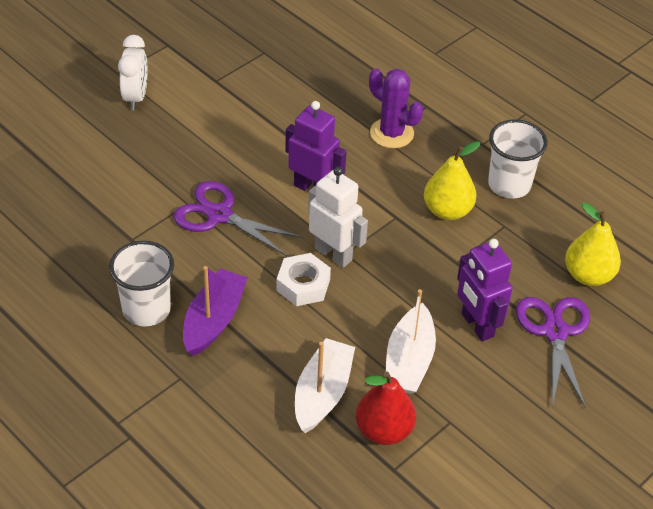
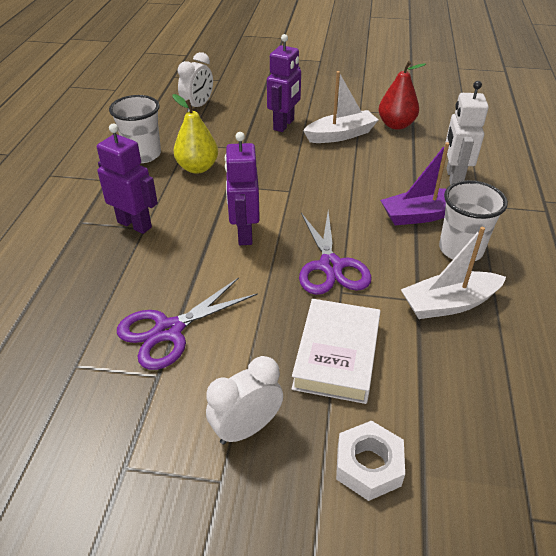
camera: 125 degrees left, 5 degrees down
(138, 164) = (336, 355): none -> white book
(303, 285) = (340, 194): white nut -> white nut (368, 465)
(322, 393) = (405, 151): white boat -> white boat (449, 304)
(333, 254) = (297, 194): white robot -> white robot (453, 177)
(391, 133) = (135, 224): purple cactus -> purple robot
(555, 332) = (256, 103): purple scissors -> purple scissors (169, 330)
(588, 275) = (198, 106): yellow pear -> white clock

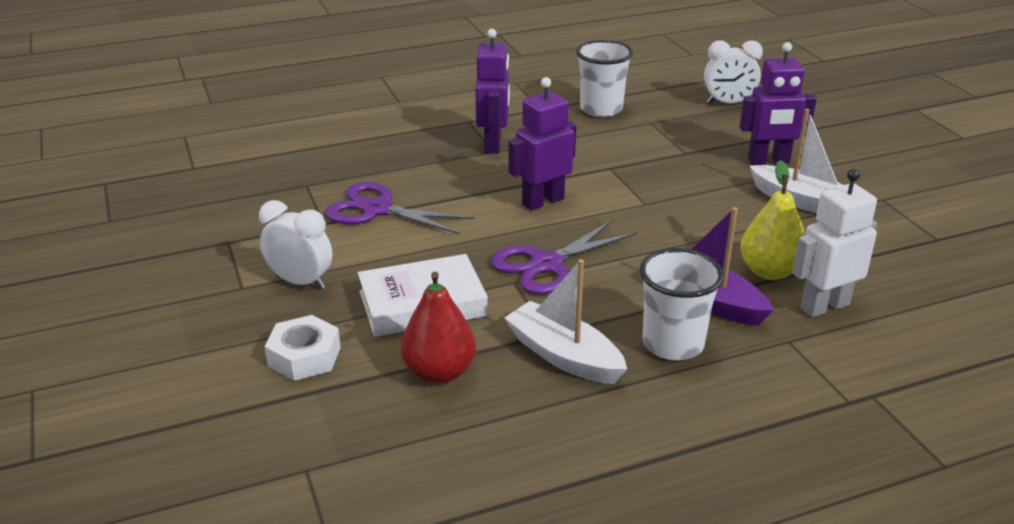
camera: 60 degrees right, 10 degrees down
(197, 168) = (617, 142): yellow pear -> yellow pear (770, 271)
(396, 125) = (888, 233): red pear -> red pear (439, 372)

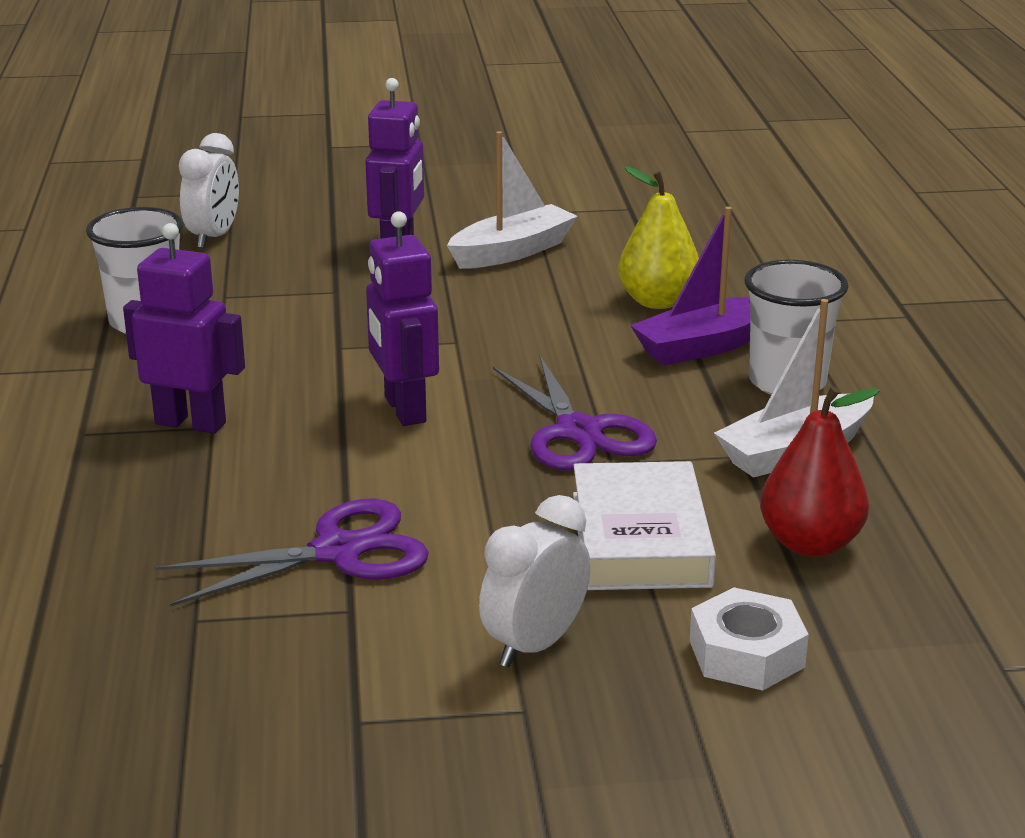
camera: 75 degrees left, 5 degrees down
(377, 209) = (338, 552): purple scissors -> purple scissors turned 150 degrees counterclockwise
(824, 306) = (738, 289): white robot -> none

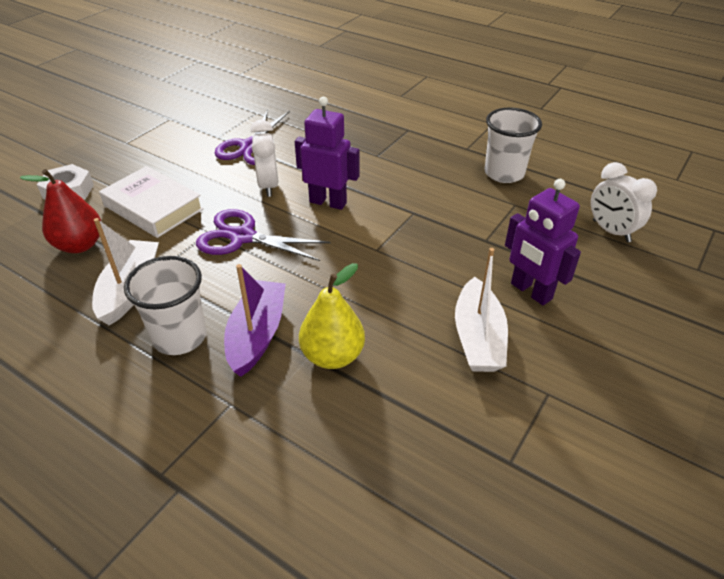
camera: 130 degrees right, 15 degrees up
(191, 423) = (386, 152): purple robot -> none
(534, 645) = (145, 157): white clock -> white clock (268, 186)

